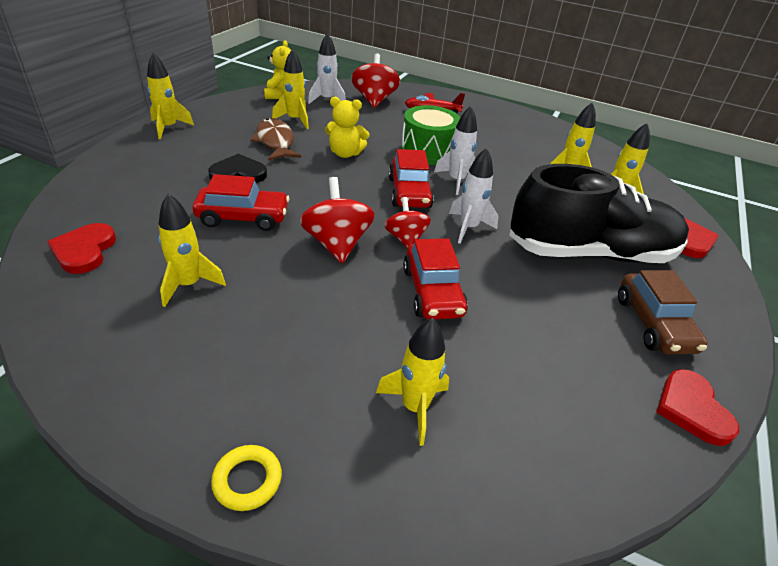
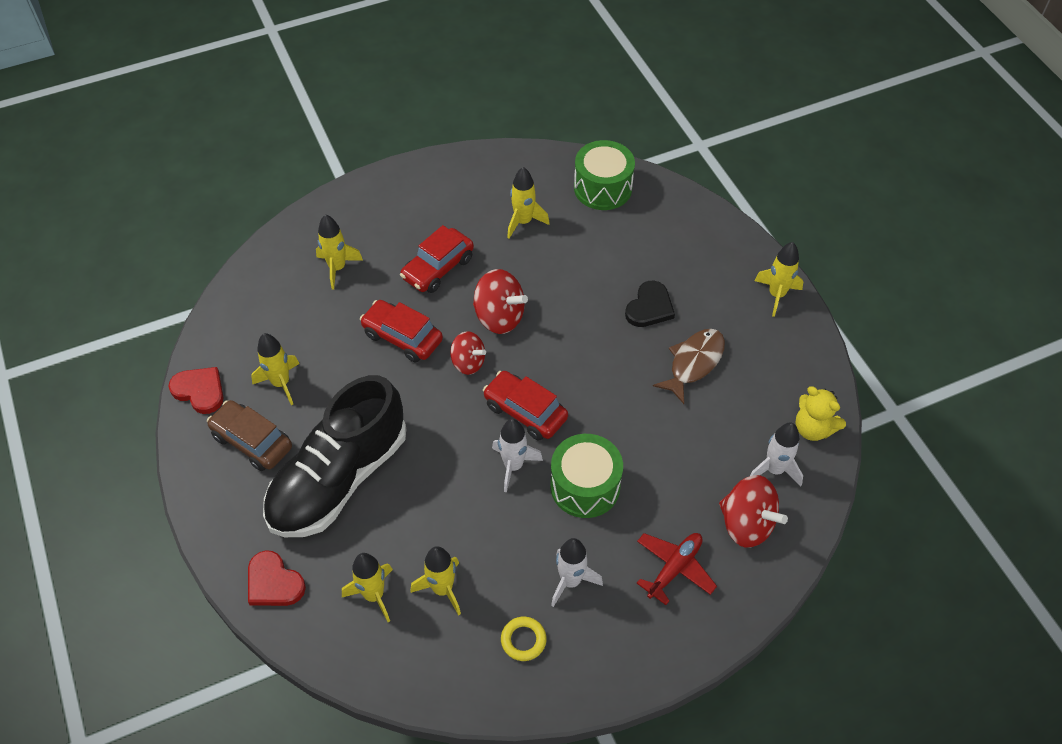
camera: 135 degrees right, 15 degrees up
(84, 250) = (603, 188): red heart -> green drum
(243, 217) = (578, 280): red car -> red car (438, 268)
(247, 480) = (367, 190): yellow ring -> yellow ring (523, 640)
(275, 142) = (694, 363): brown fish -> brown fish turned 75 degrees counterclockwise
(295, 120) = (735, 406): yellow rocket -> yellow rocket (281, 383)
(345, 153) = (631, 407): yellow teddy bear -> none
(468, 228) = (443, 416): white rocket -> white rocket (570, 581)

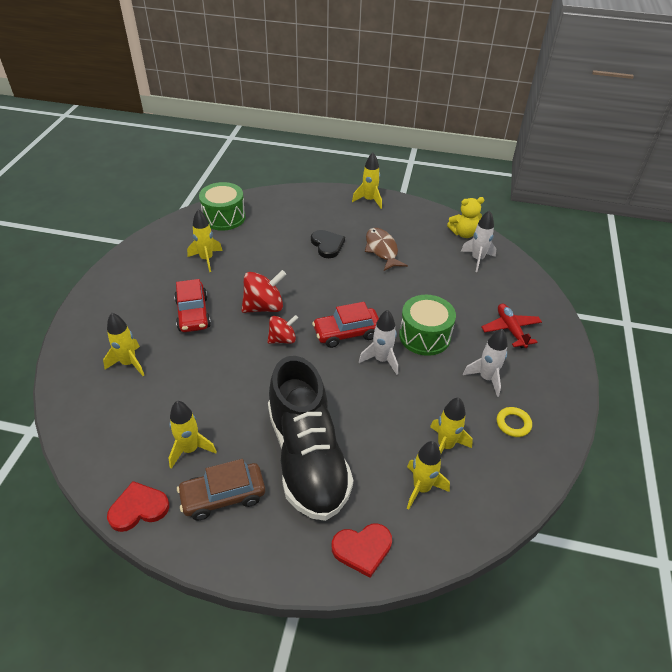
camera: 55 degrees left, 10 degrees down
(402, 337) = (227, 360): red car -> none
(746, 524) = (503, 287): red spinning top -> none

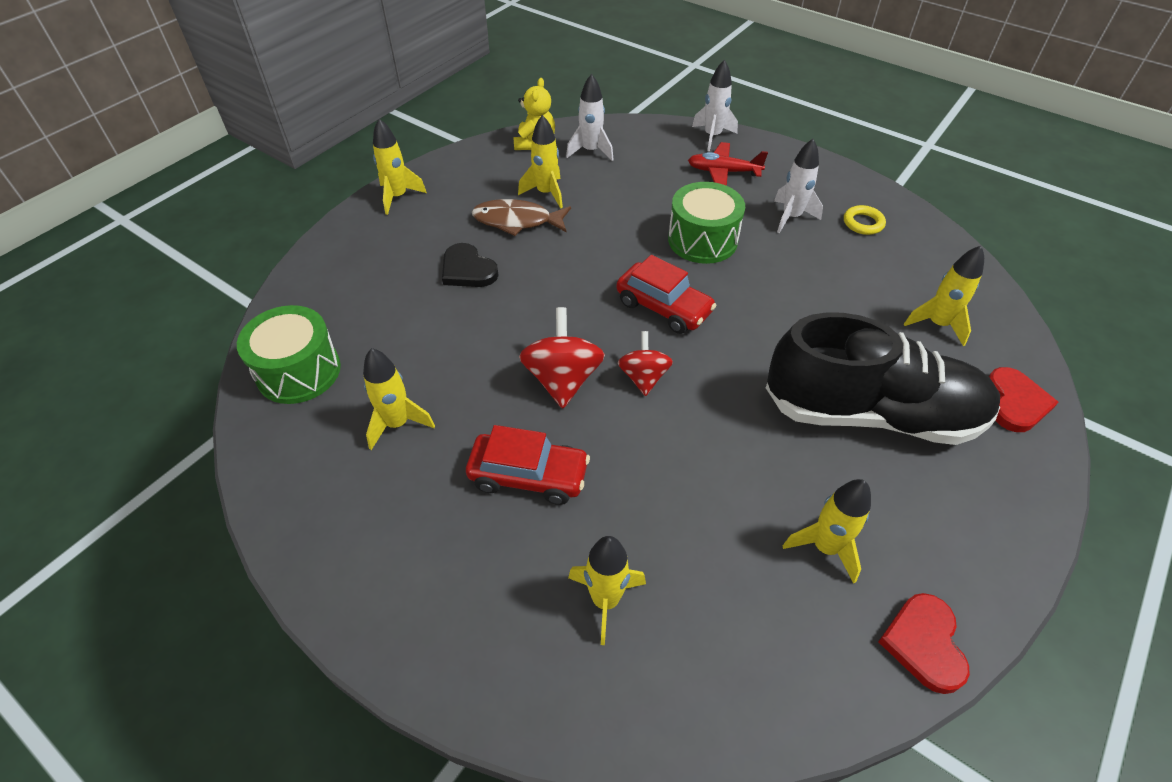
camera: 65 degrees left, 5 degrees up
(223, 496) = (918, 525): brown car -> none
(327, 245) = (467, 270): black heart -> black heart turned 135 degrees counterclockwise
(346, 333) = (663, 307): red car -> red car turned 60 degrees counterclockwise
(381, 360) = (727, 291): white rocket -> white rocket (712, 136)
(445, 445) = (881, 284): yellow rocket -> yellow rocket (546, 193)

